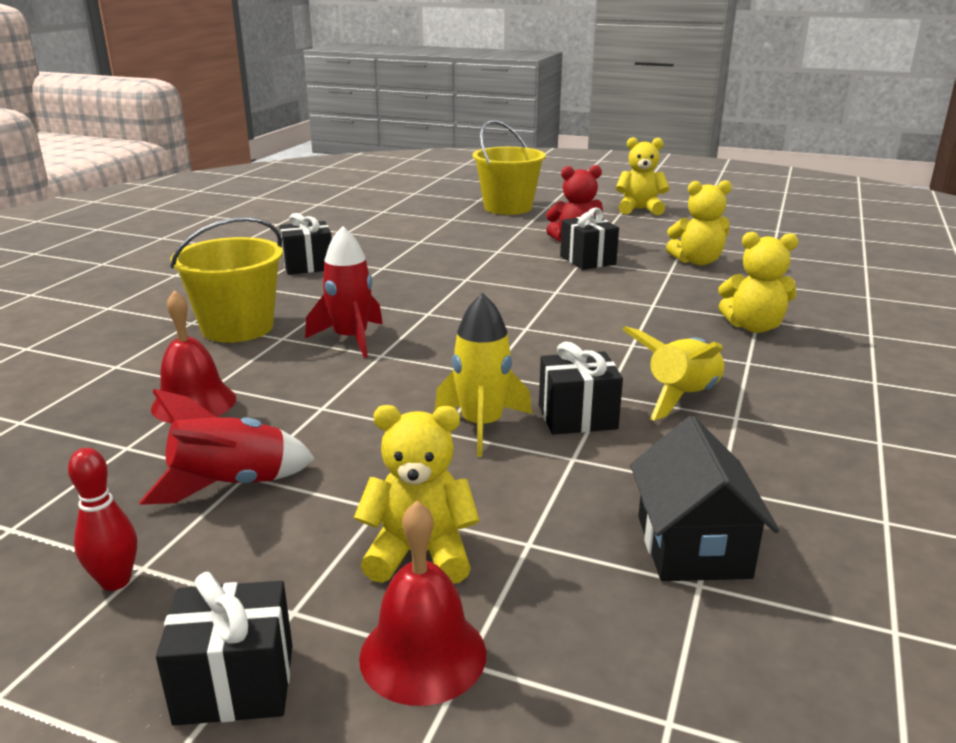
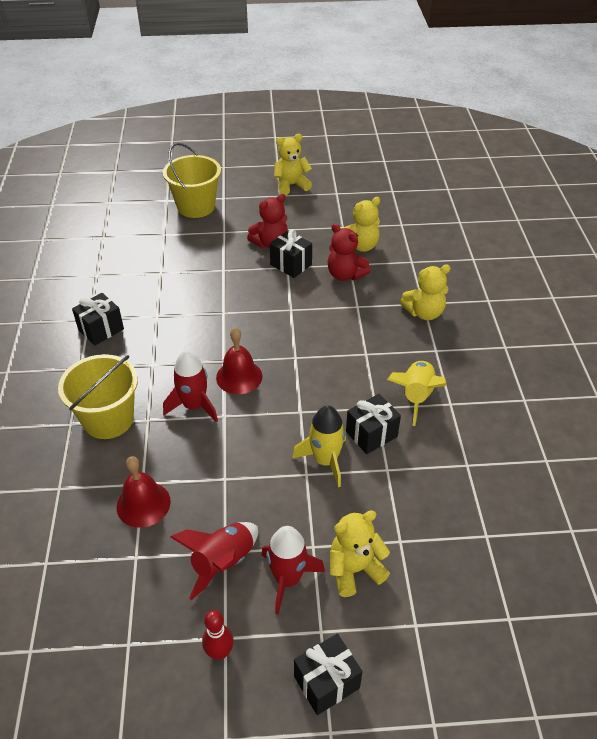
camera: 25 degrees left, 20 degrees up
(304, 531) = (287, 579): none -> red rocket
(423, 654) = (395, 629): red bell -> red bell (239, 376)
(656, 278) = (345, 275): none -> red teddy bear
(692, 546) = (473, 512): black house -> none

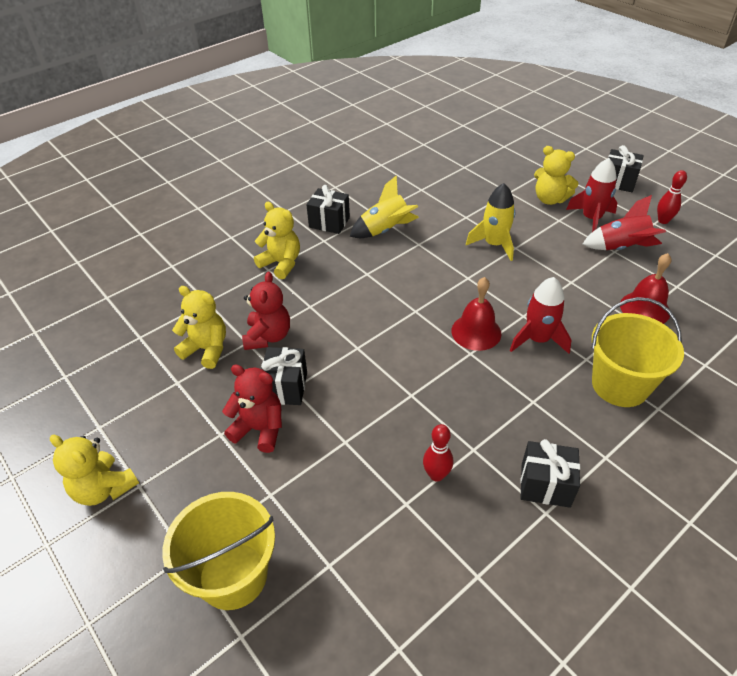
camera: 125 degrees left, 0 degrees up
(161, 292) = (436, 475): none -> red bowling pin
(371, 434) = (445, 235): black gift -> black gift (329, 222)

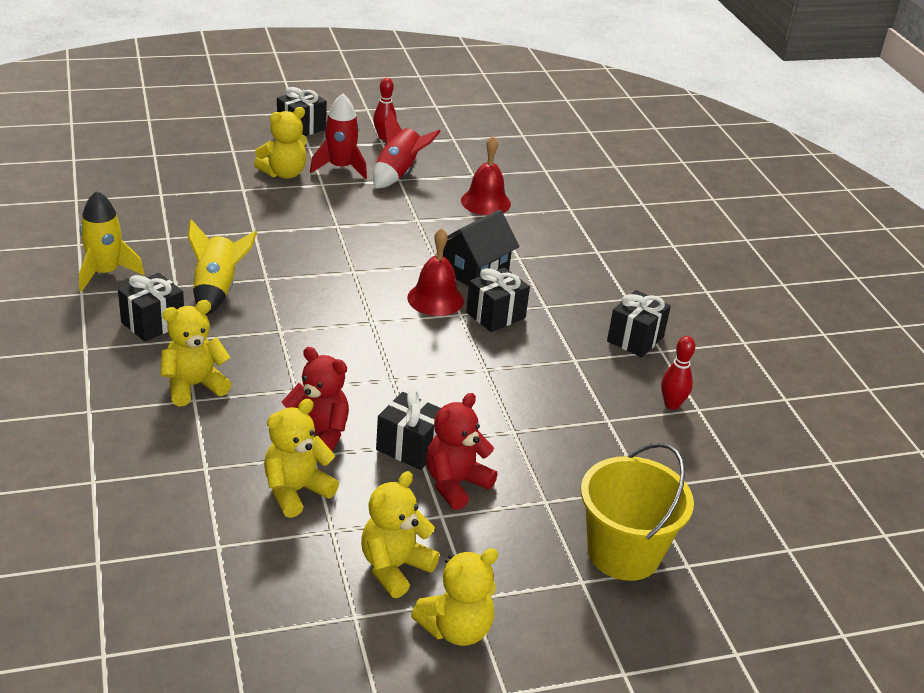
camera: 70 degrees left, 10 degrees down
(154, 429) = (394, 567): none -> yellow teddy bear
(436, 475) = (589, 391): red bowling pin -> red bowling pin (672, 404)
(488, 374) = (495, 315): none -> black gift
(494, 244) = (319, 235): yellow rocket -> yellow rocket (105, 273)
(537, 339) = (475, 271): red rocket -> black house
(620, 385) = (560, 256): yellow bucket -> none

